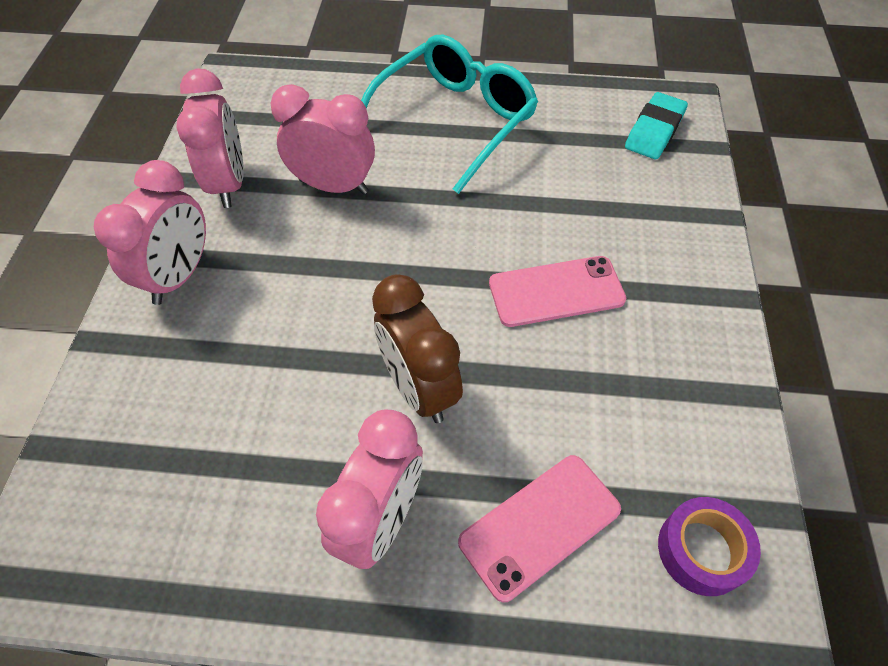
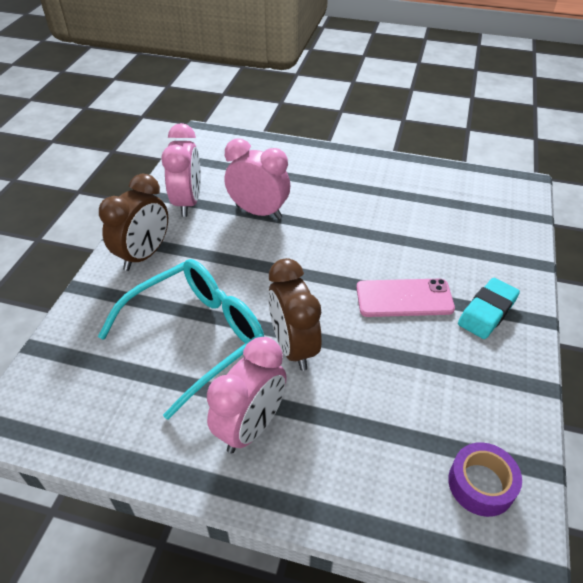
camera: 10 degrees right, 10 degrees down
(179, 276) = (144, 255): pink clock -> brown clock
(454, 120) = (351, 180): turquoise glasses -> turquoise glasses (196, 337)
(539, 525) = (363, 448): pink phone -> none
(654, 131) = (497, 202): turquoise eraser -> turquoise eraser (487, 312)

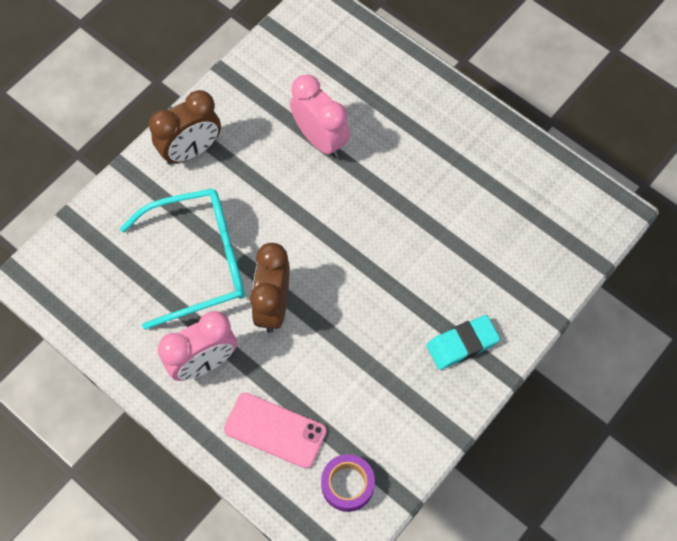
camera: 25 degrees right, 20 degrees up
(188, 202) = (258, 98): pink clock -> none
(404, 298) = (397, 298): pink phone -> pink phone (275, 430)

